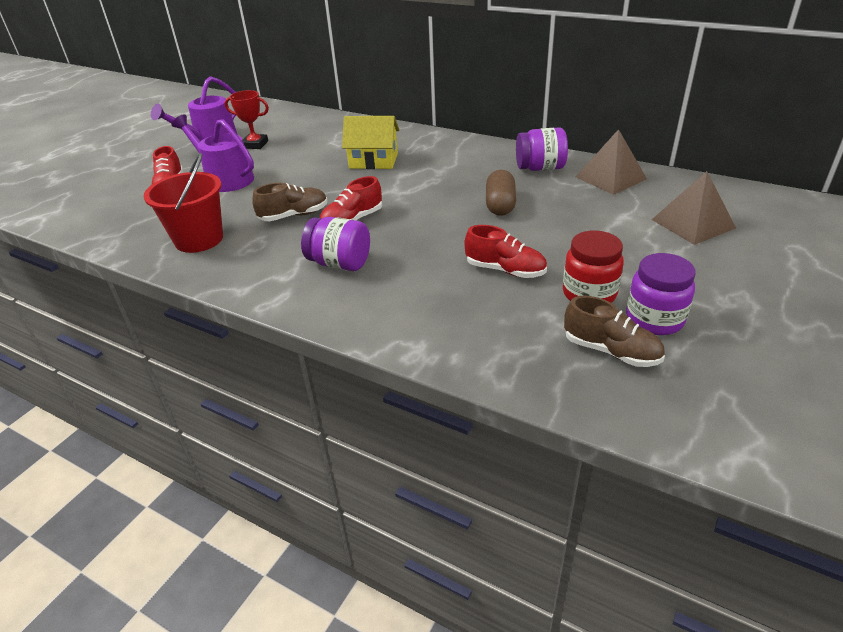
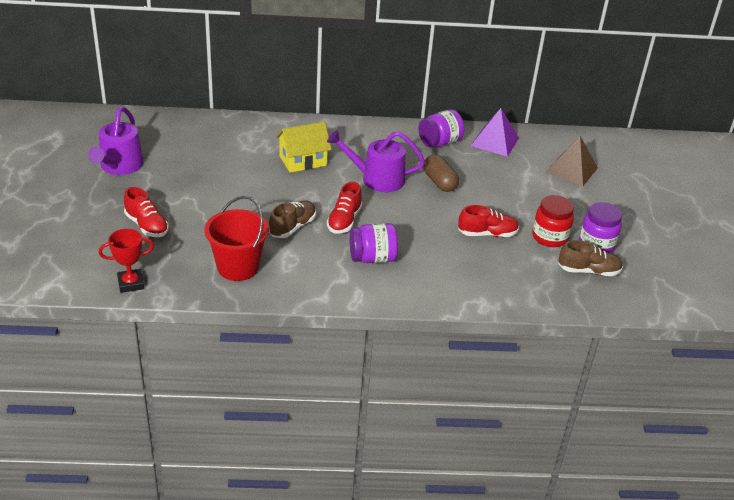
camera: 35 degrees left, 0 degrees up
(225, 178) = (189, 205): purple watering can -> purple watering can (377, 179)
(255, 144) = (173, 163): red trophy -> red trophy (131, 283)
(610, 178) = (495, 142): brown pyramid -> purple pyramid

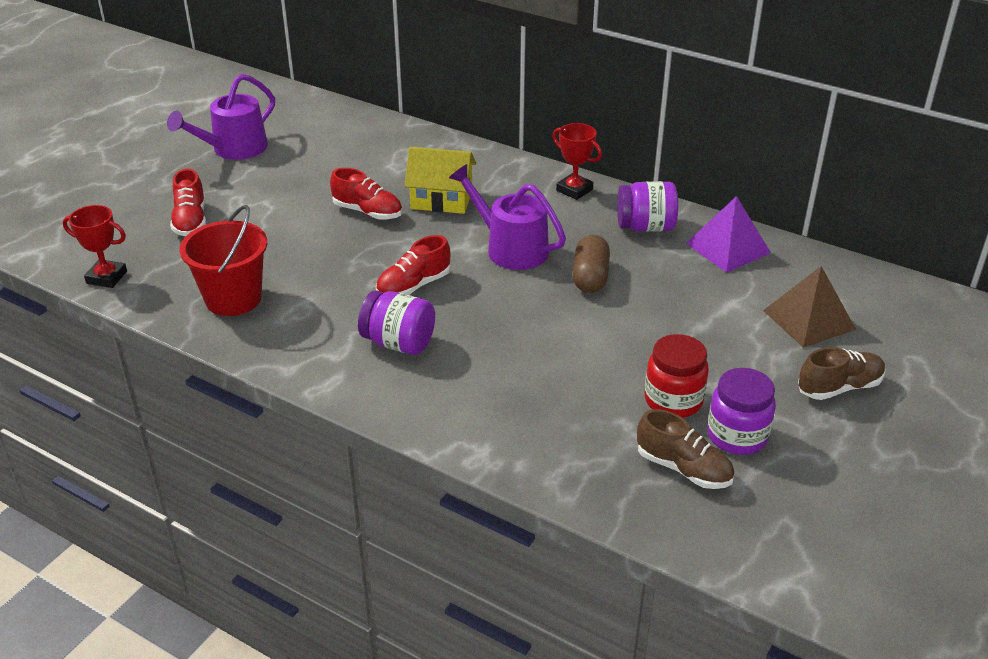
camera: 35 degrees right, 0 degrees up
(292, 227) = (344, 273): brown shoe -> brown shoe (839, 387)
(377, 131) = (574, 190): none -> red trophy
(487, 234) = (585, 365): red shoe -> red shoe (368, 212)

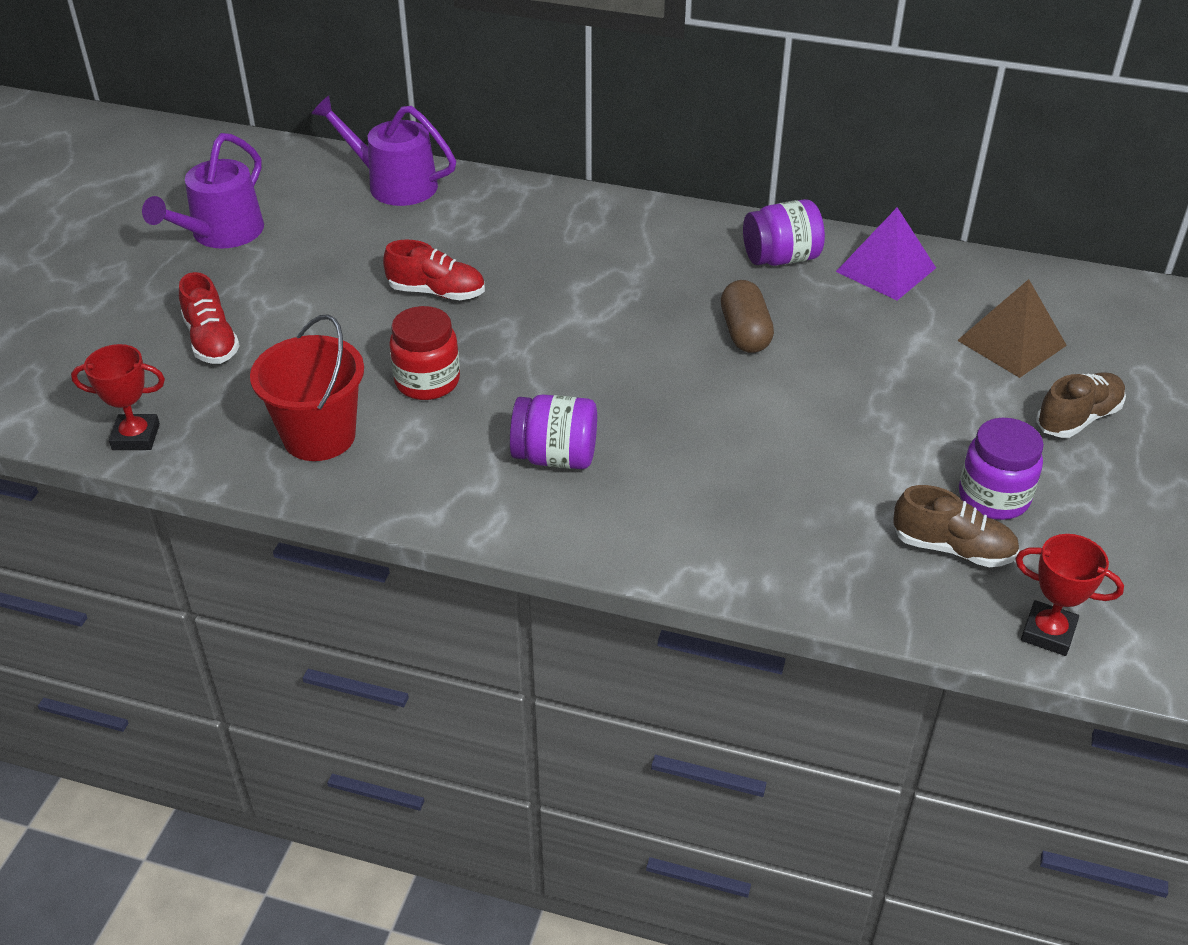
camera: 15 degrees left, 5 degrees up
(413, 286) = (539, 380): red shoe -> none
(441, 200) = (522, 261): yellow house -> none
(511, 248) = (635, 311): purple watering can -> purple watering can (394, 184)
(574, 190) = (677, 224): red trophy -> red trophy (1048, 633)
(673, 401) = (906, 469): red jar -> red jar (427, 381)

